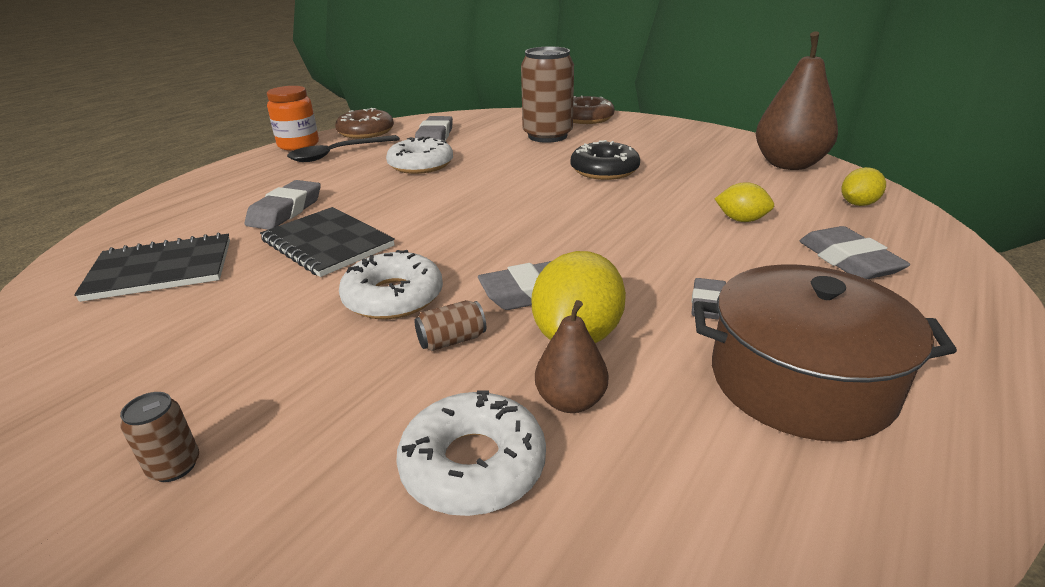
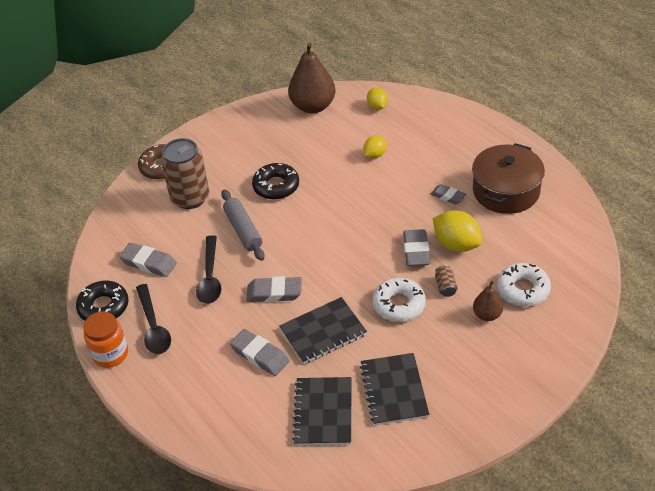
camera: 70 degrees left, 15 degrees up
(174, 466) = (500, 376): brown can -> none
(184, 325) = (394, 390): none -> black notebook
(366, 132) = (103, 307): brown donut -> black donut
(421, 165) = (210, 277): white donut -> black spoon
(510, 167) = (243, 230): none -> grey rolling pin
(570, 401) = (498, 256): brown pear -> brown pear (487, 315)
(848, 261) = (430, 138): grey eraser -> grey eraser (274, 293)

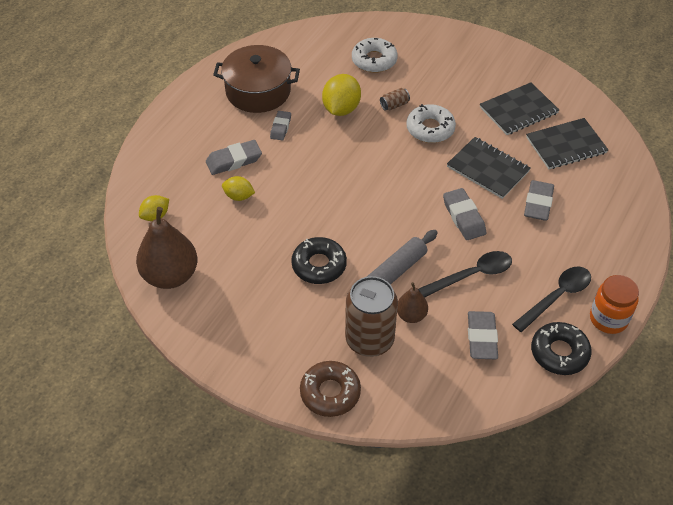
camera: 115 degrees left, 5 degrees up
(416, 251) = (361, 133): grey eraser -> grey eraser (234, 160)
(487, 315) = (412, 75): brown pear -> brown pear (411, 315)

